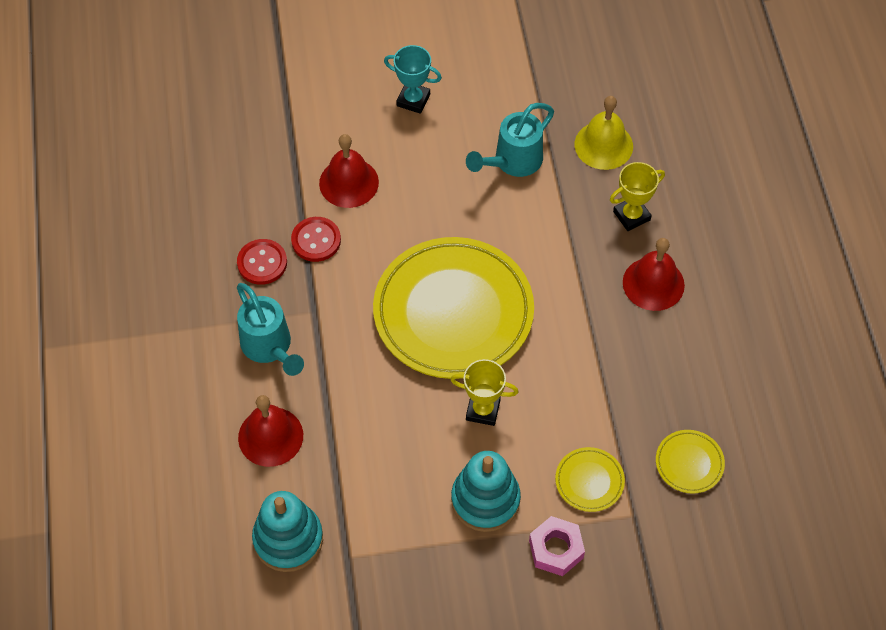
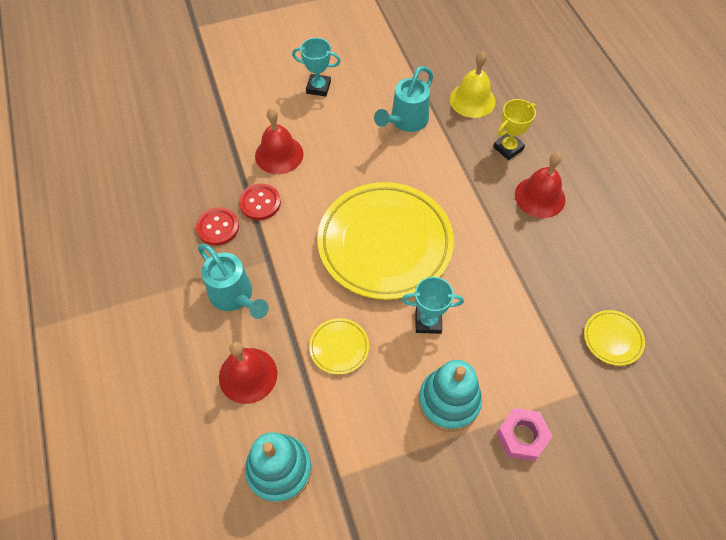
camera: 10 degrees left, 0 degrees up
(483, 410) = (428, 321): yellow trophy -> turquoise trophy
(589, 481) = (534, 369): yellow plate -> yellow plate (339, 347)

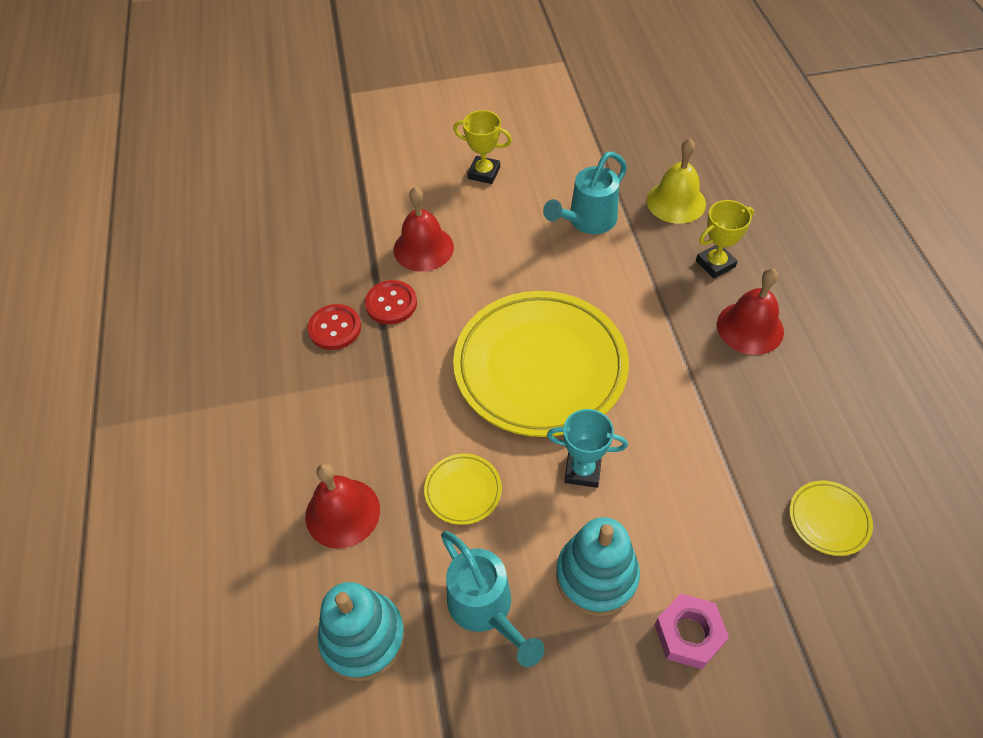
camera: 10 degrees right, 5 degrees down
(235, 296) = (342, 414): turquoise watering can -> turquoise watering can (485, 609)
(318, 87) = (484, 173): turquoise trophy -> yellow trophy

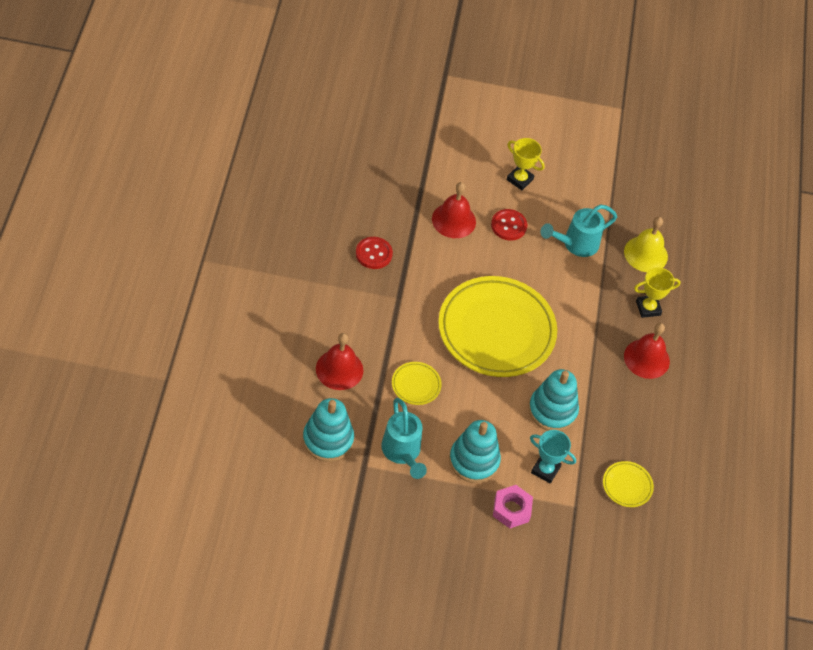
camera: 10 degrees right, 0 degrees up
(391, 304) = (417, 251): red button -> red button (508, 226)
(582, 470) = (493, 402): turquoise trophy -> turquoise trophy (545, 470)
(668, 449) = (552, 410): none -> turquoise stacking toy

